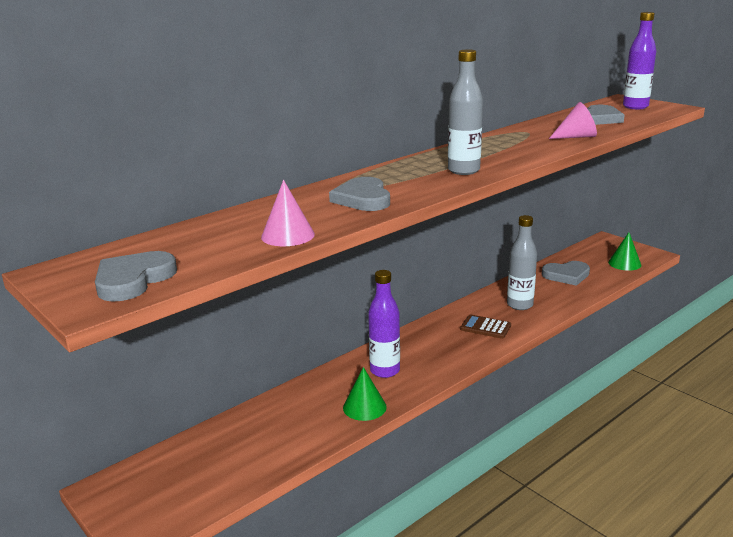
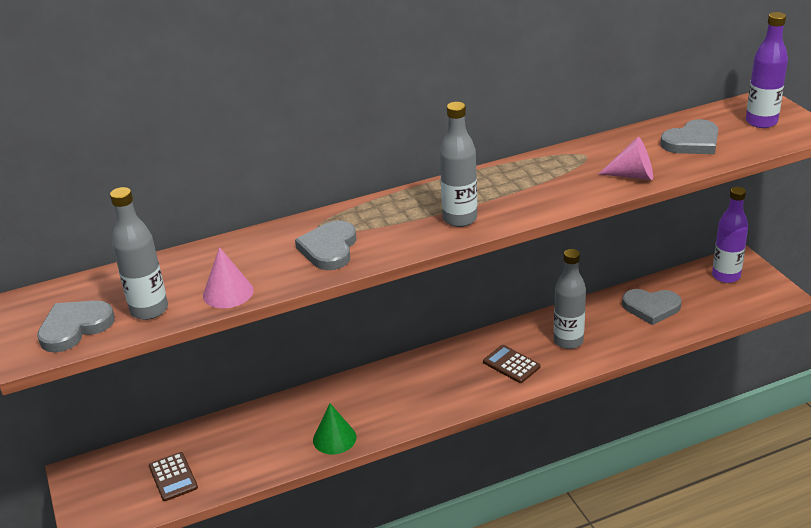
camera: 20 degrees right, 10 degrees up
(211, 257) = (149, 310): none -> grey bottle
(216, 471) = (173, 477): none -> brown calculator
(385, 371) = (377, 399): purple bottle -> purple bottle (726, 276)
(624, 263) = (734, 302): green cone -> none

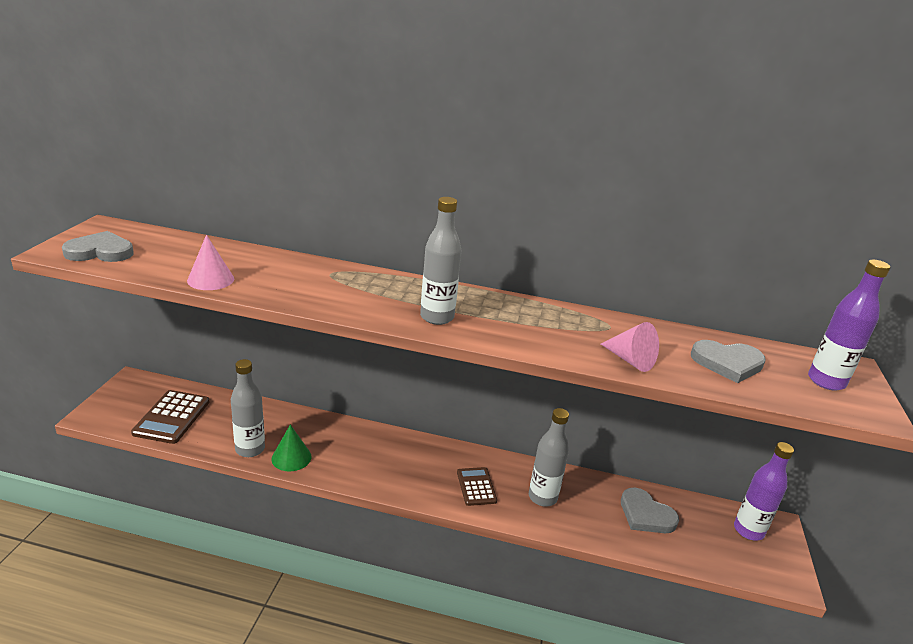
camera: 30 degrees right, 5 degrees down
(149, 310) = (153, 264): grey bottle -> grey bottle (250, 449)
(173, 477) = (172, 417): brown calculator -> brown calculator, size x1.57
(329, 249) = (316, 288): grey heart -> none

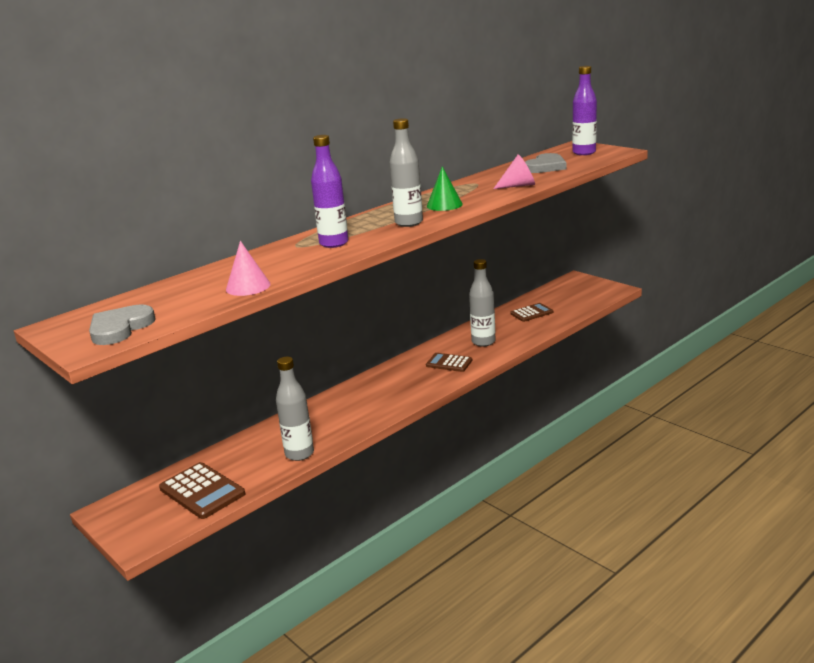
camera: 50 degrees left, 5 degrees down
(291, 457) = (333, 435): green cone -> green cone (444, 205)
(646, 515) = (531, 313): grey heart -> brown calculator
(748, 530) = (572, 287): purple bottle -> purple bottle (334, 243)

